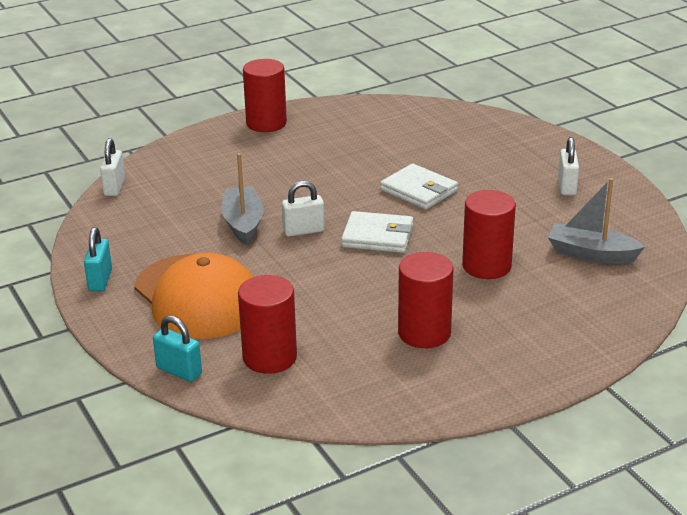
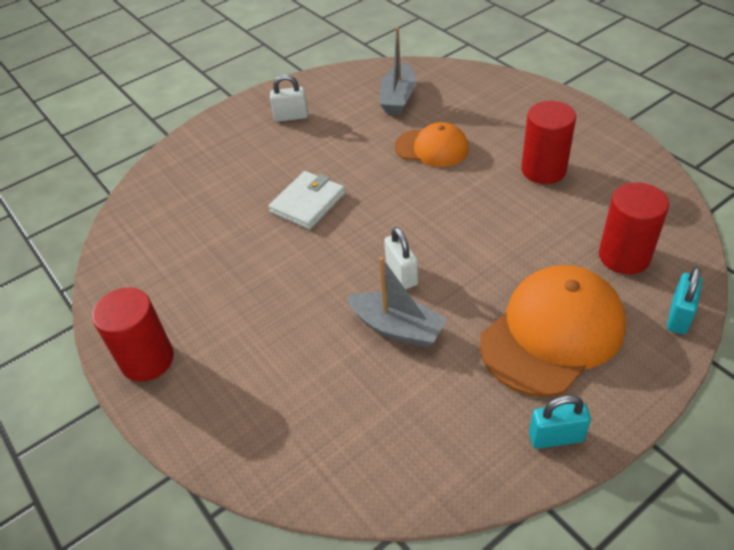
camera: 95 degrees left, 15 degrees up
(114, 187) = (331, 495): white padlock -> none
(243, 223) = (397, 328): grey boat -> grey boat turned 135 degrees counterclockwise
(377, 236) = (399, 219): white wallet -> none
(486, 266) = (432, 148): red cylinder -> orange cap

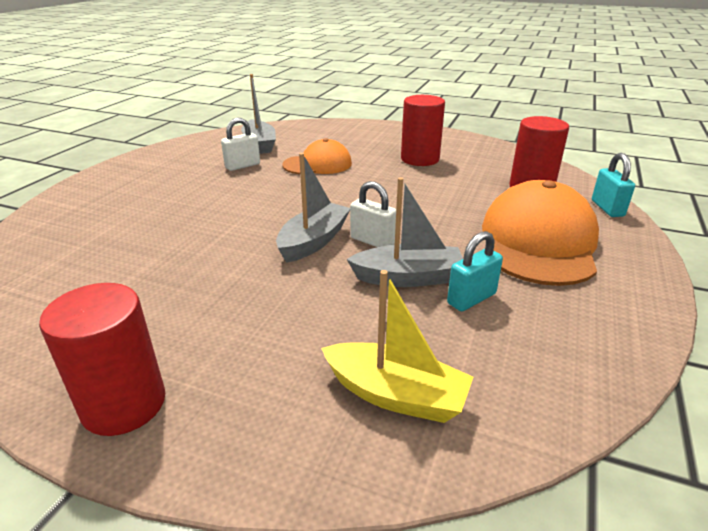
camera: 35 degrees left, 15 degrees down
(291, 117) = (163, 170): white padlock -> white padlock (242, 166)
(302, 429) = (396, 395): none -> yellow boat
(307, 203) = (231, 218): white wallet -> none
(354, 256) = (314, 241): none -> grey boat
(556, 437) = (627, 306): turquoise padlock -> turquoise padlock (471, 299)

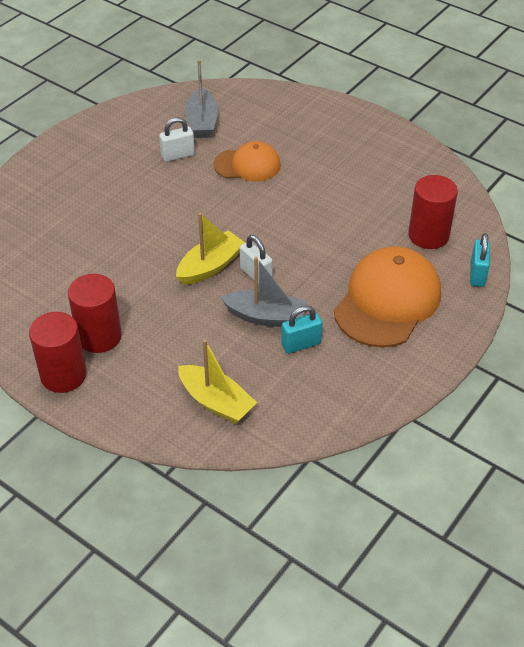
camera: 15 degrees right, 15 degrees up
(314, 241) = (210, 266): grey boat -> yellow boat
(420, 159) = (348, 173): red cylinder -> red cylinder (99, 336)

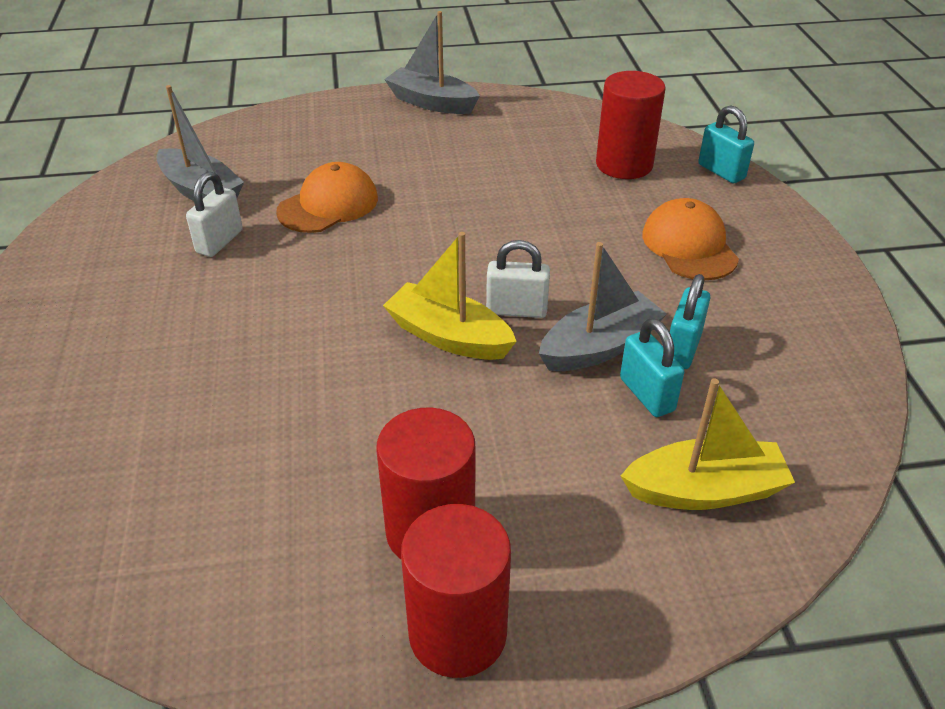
camera: 45 degrees left, 5 degrees down
(210, 266) = (448, 336): yellow boat -> yellow boat turned 60 degrees counterclockwise
(253, 350) = (646, 394): none -> turquoise padlock
(381, 132) = (431, 102): none -> grey boat
(387, 301) = (689, 245): orange cap -> orange cap, size x0.60

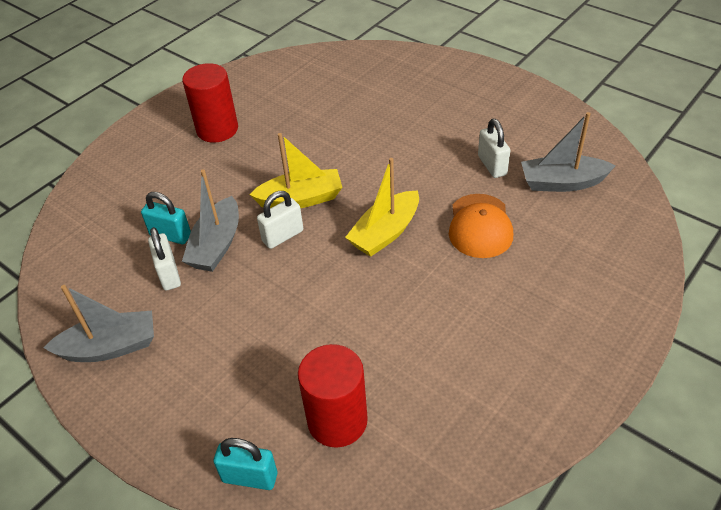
camera: 140 degrees right, 5 degrees up
(431, 102) = (576, 378): grey boat -> grey boat (110, 347)
(457, 633) = (177, 113): red cylinder -> none
(683, 348) = (169, 274): turquoise padlock -> white padlock
(689, 245) = (218, 361): orange cap -> none
(705, 490) = (112, 209): yellow boat -> yellow boat (385, 233)

